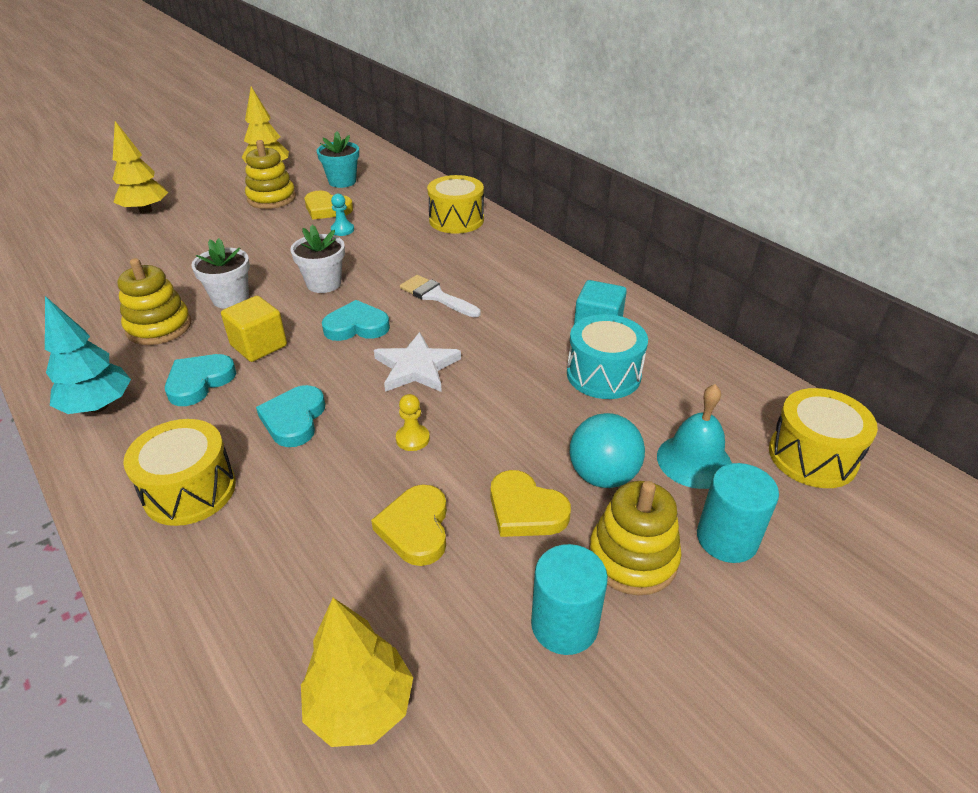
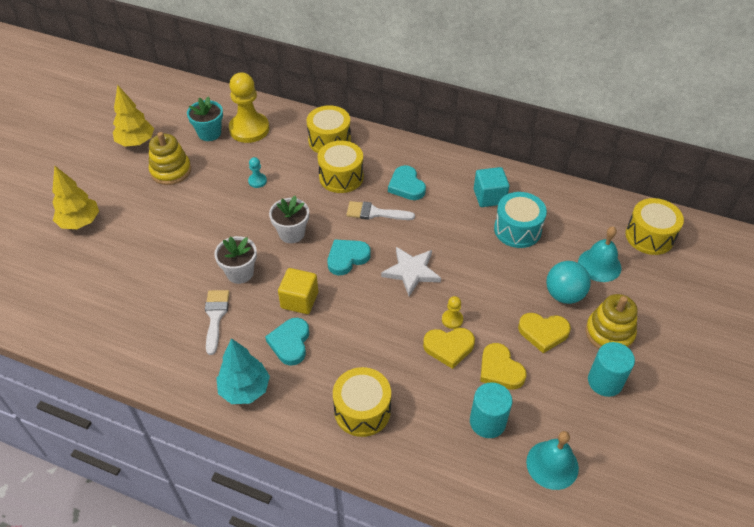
camera: 30 degrees left, 10 degrees up
(159, 327) = (215, 316): yellow stacking toy -> white brush
(294, 419) = (375, 339): turquoise heart -> turquoise heart (406, 186)
(327, 209) = (225, 165): yellow heart -> yellow heart (449, 347)
(360, 707) = (552, 464): yellow tree -> turquoise bell
(384, 189) = (249, 129): none -> yellow pawn
(434, 253) = (341, 177): none -> yellow drum
(726, 539) = (641, 302): turquoise cylinder -> turquoise cylinder (487, 422)

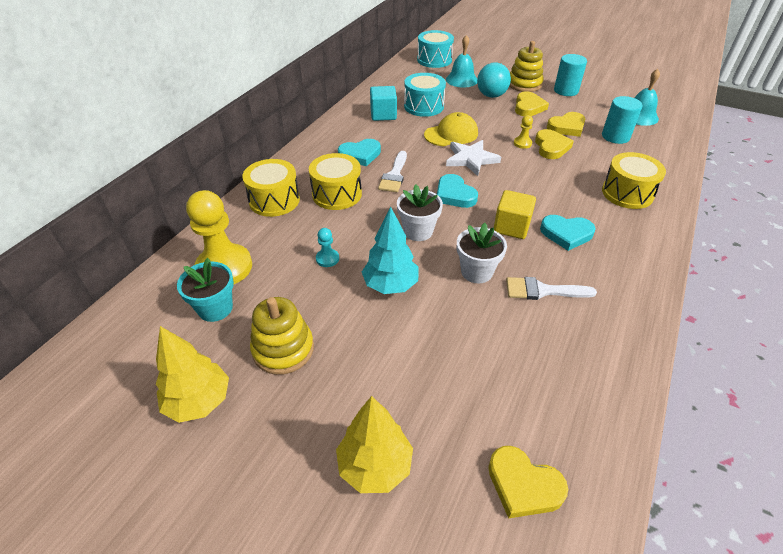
camera: 85 degrees left, 5 degrees down
(53, 291) = (523, 485): none -> yellow heart
(245, 389) = (630, 265): turquoise tree -> turquoise tree (390, 285)
(460, 255) = (451, 134): none -> yellow cap
(649, 236) = (434, 60): yellow drum -> turquoise drum

